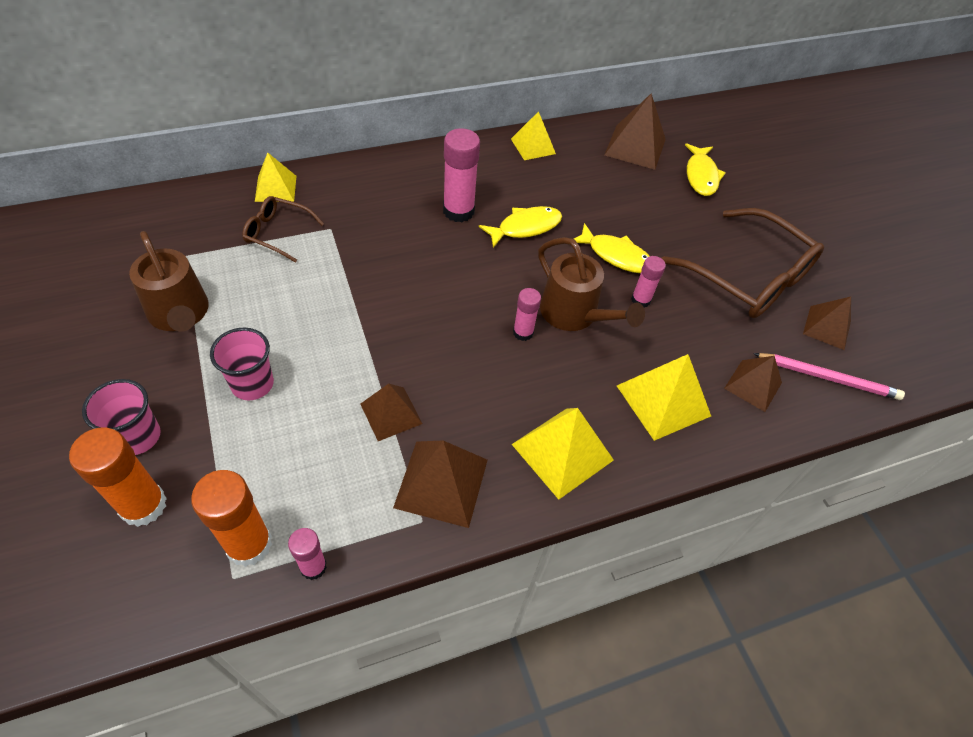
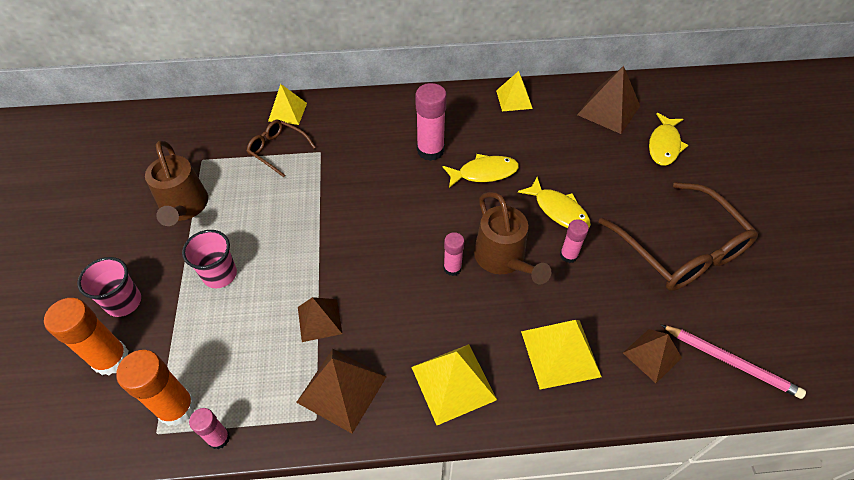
camera: 20 degrees right, 0 degrees up
(827, 327) = (746, 311): brown pyramid -> none

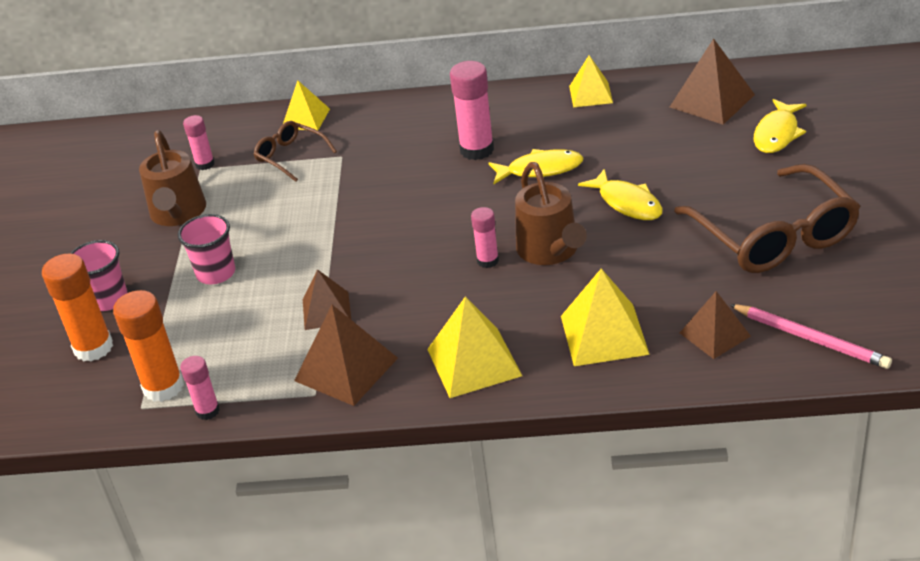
camera: 10 degrees right, 15 degrees down
(568, 255) = (631, 245): pink glue stick -> pink glue stick (205, 164)

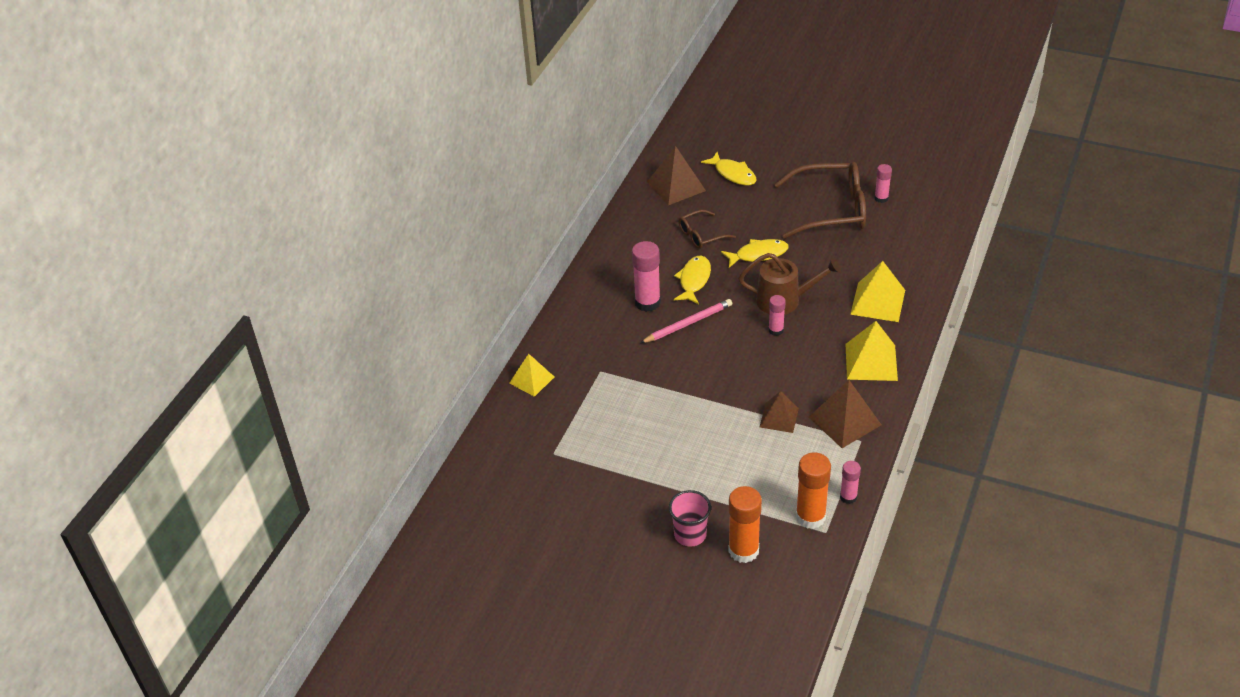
camera: 70 degrees left, 5 degrees up
(178, 214) = (606, 477): brown watering can -> none
(205, 164) = (549, 450): pink glue stick -> pink glue stick (881, 198)
(216, 273) = (698, 467): pink cup -> none
(291, 156) = (578, 398): brown glasses -> brown glasses (701, 235)
(590, 94) = (624, 233): yellow pyramid -> none
(714, 334) = (902, 260): brown pyramid -> none
(811, 338) = (926, 228): pink pencil -> pink pencil (688, 323)

